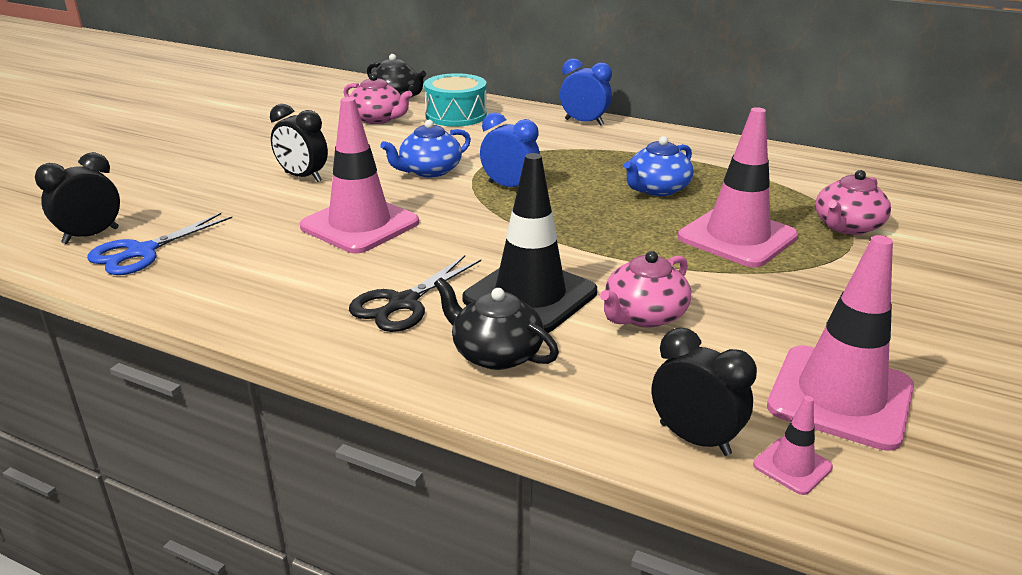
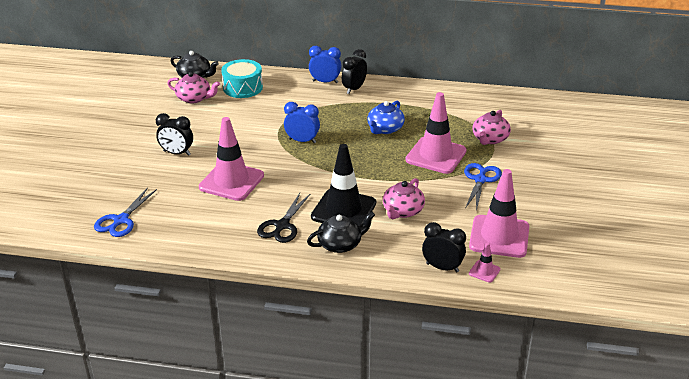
camera: 15 degrees left, 5 degrees up
(91, 236) = (82, 215): black clock -> black clock (354, 89)
(429, 171) = (250, 136): blue teapot -> none
(495, 353) = (340, 244): black teapot -> black teapot turned 135 degrees clockwise
(816, 286) = (480, 180): none -> blue scissors

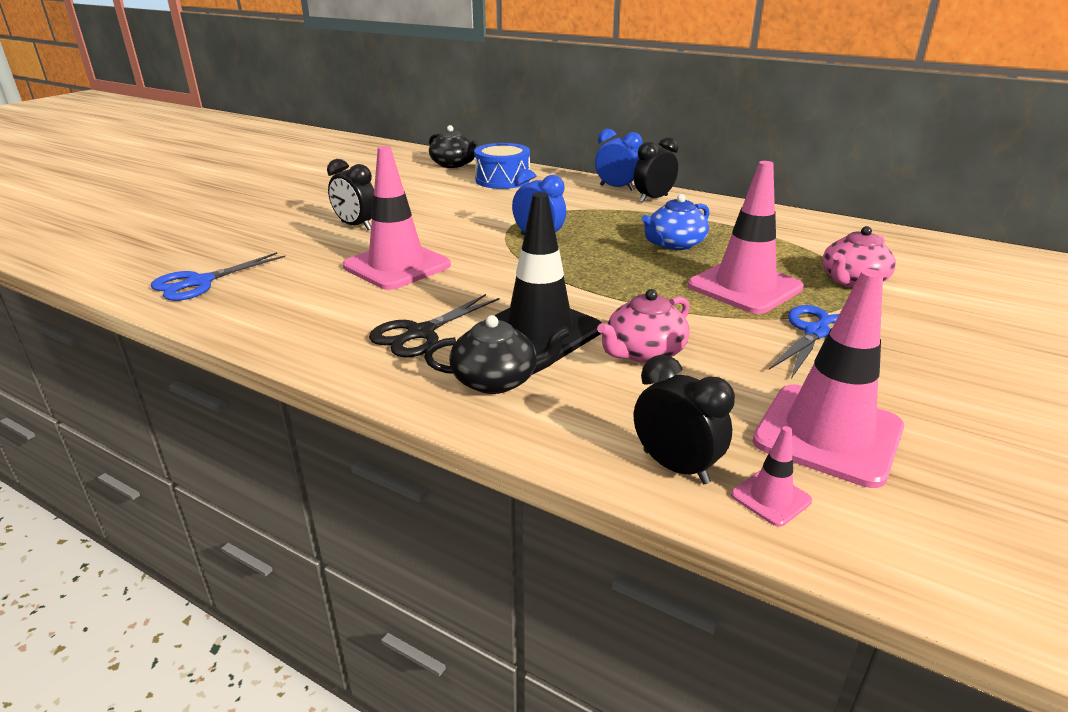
camera: 20 degrees right, 5 degrees down
(194, 98) = (433, 181): pink teapot -> none
(243, 88) = (502, 180): turquoise drum -> blue drum

